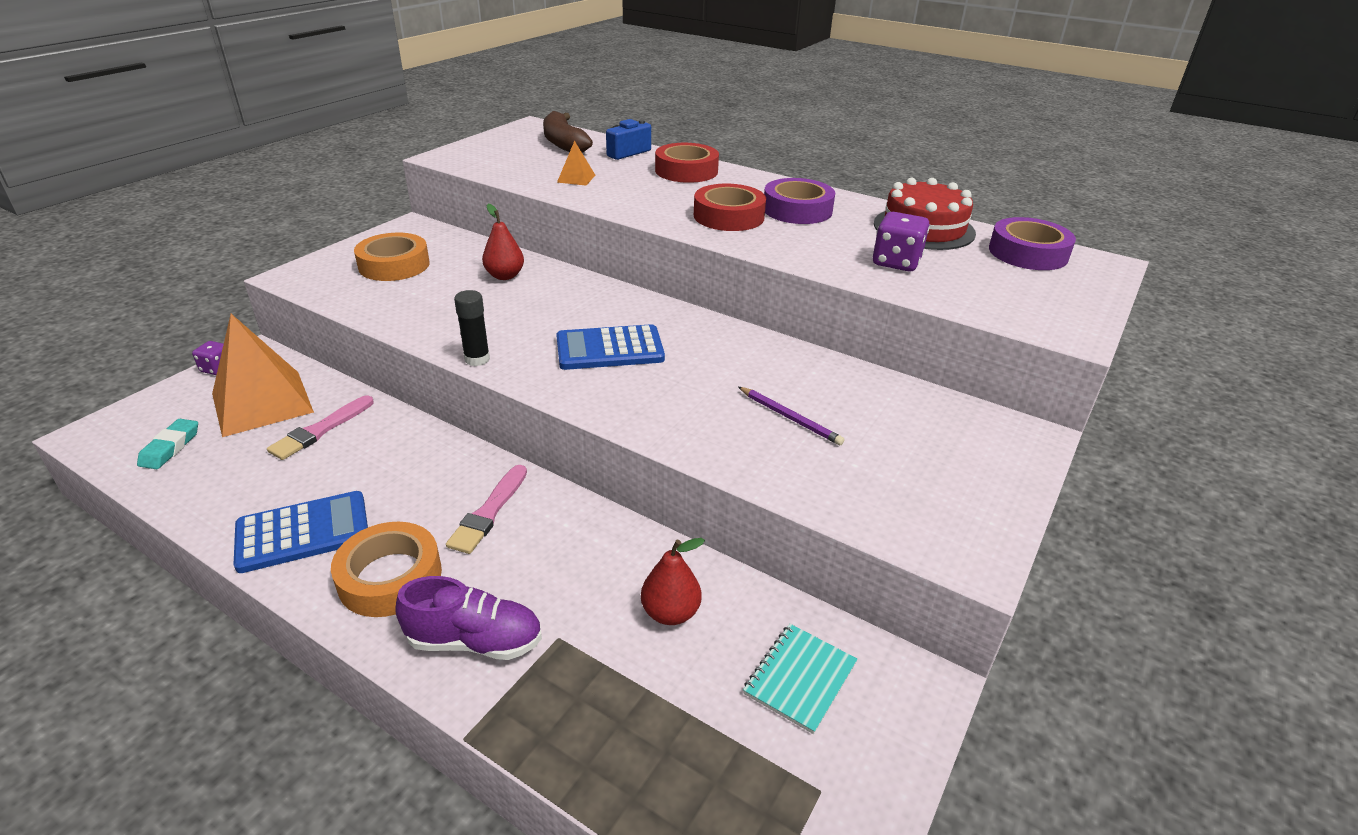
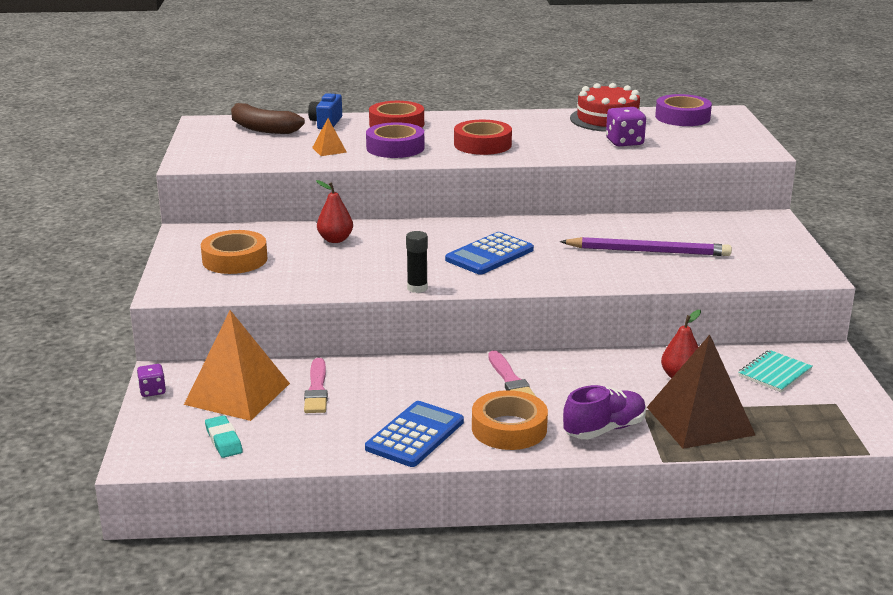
camera: 35 degrees left, 10 degrees down
(597, 699) = (700, 420): none -> brown pyramid
(790, 418) = (648, 251): purple pencil -> purple pencil, size x1.83
(797, 210) = (516, 129): purple tape -> purple tape (395, 148)
(800, 678) = (774, 373): turquoise notebook -> turquoise notebook turned 45 degrees clockwise

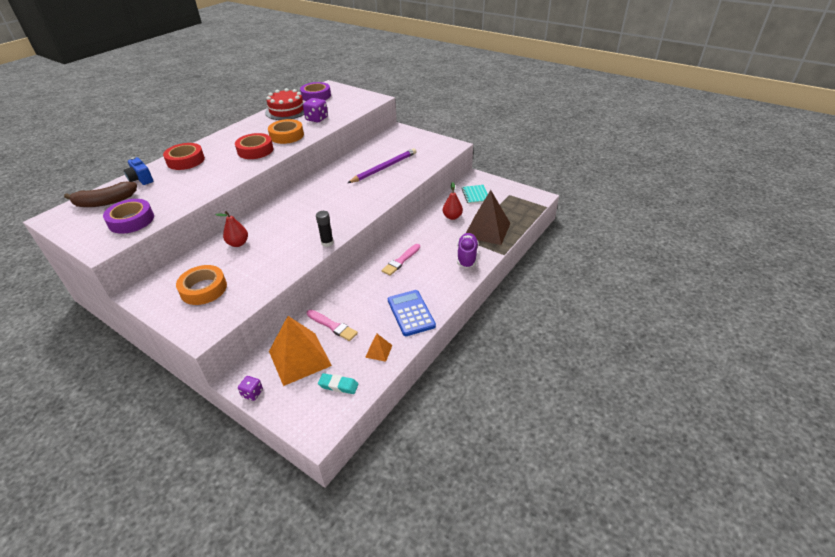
camera: 50 degrees left, 15 degrees up
(329, 150) = (177, 194): orange pyramid -> orange pyramid (378, 351)
(395, 148) = (213, 174): purple tape -> purple tape (131, 220)
(489, 255) = (326, 207): blue calculator -> none
(509, 428) = (437, 282): orange tape -> orange tape (286, 135)
(510, 380) = (401, 261): pink brush -> pink brush turned 105 degrees clockwise

